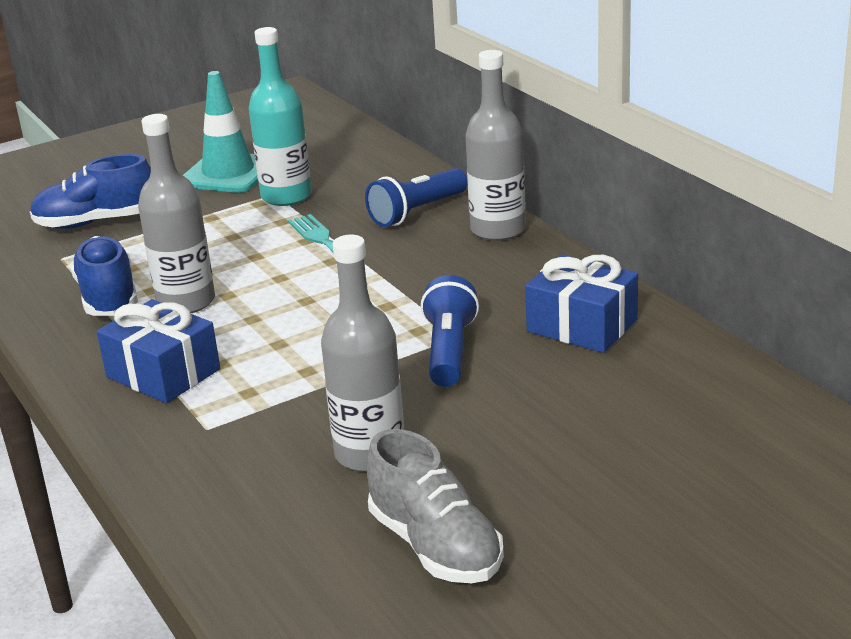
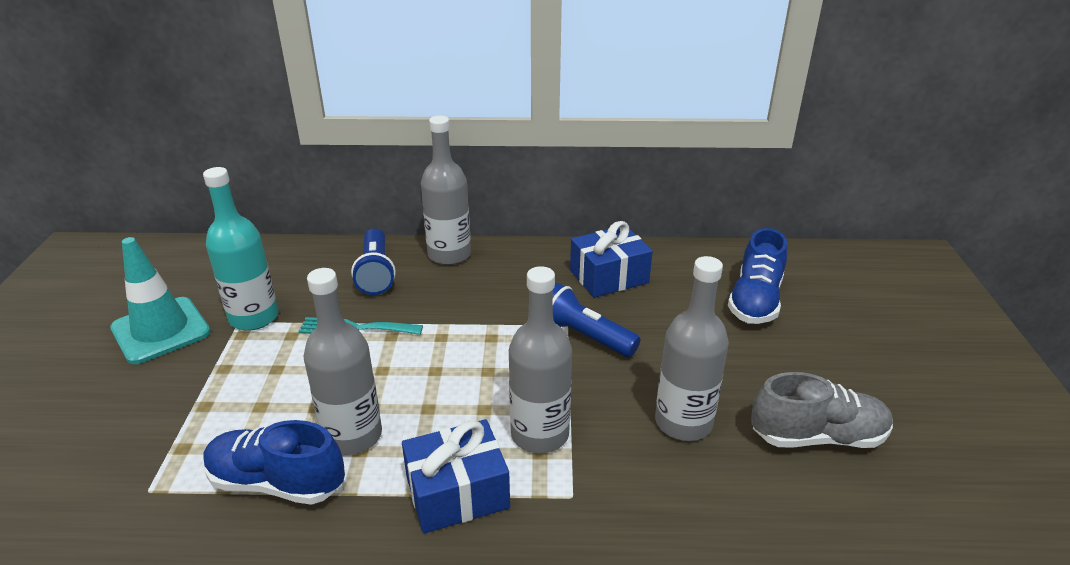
camera: 60 degrees left, 5 degrees up
(96, 222) = (115, 441): blue shoe -> blue shoe (755, 301)
(272, 383) = (540, 434): none -> grey bottle

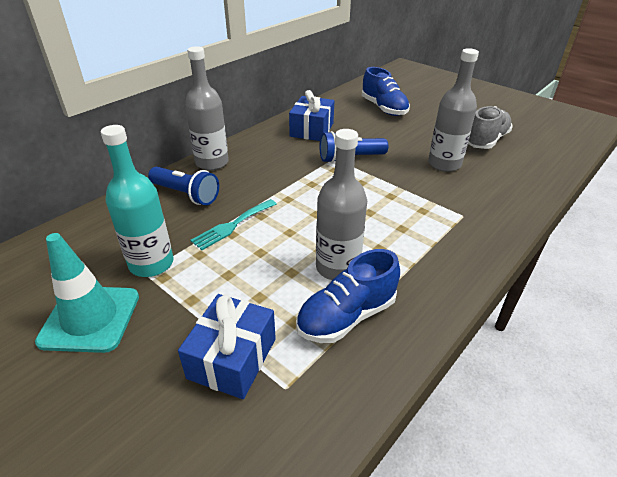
camera: 50 degrees left, 5 degrees up
(457, 492) = (426, 249): blue gift -> blue gift (232, 358)
(540, 434) = (409, 204): grey bottle -> none

